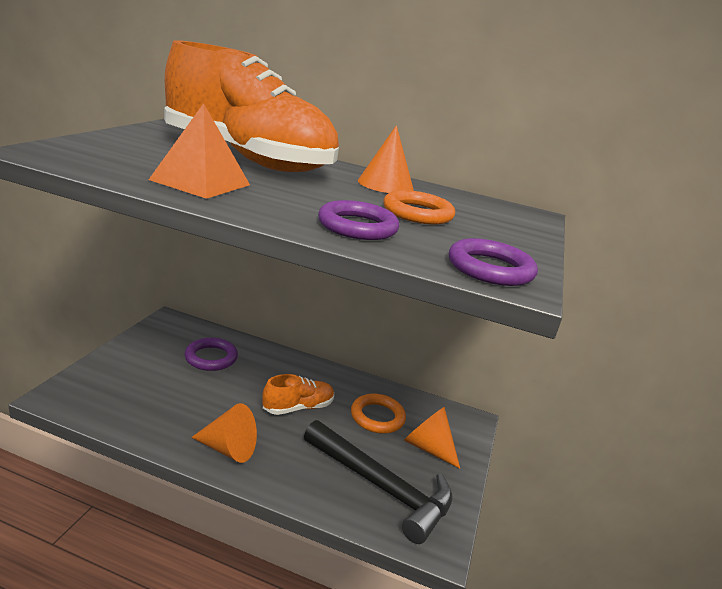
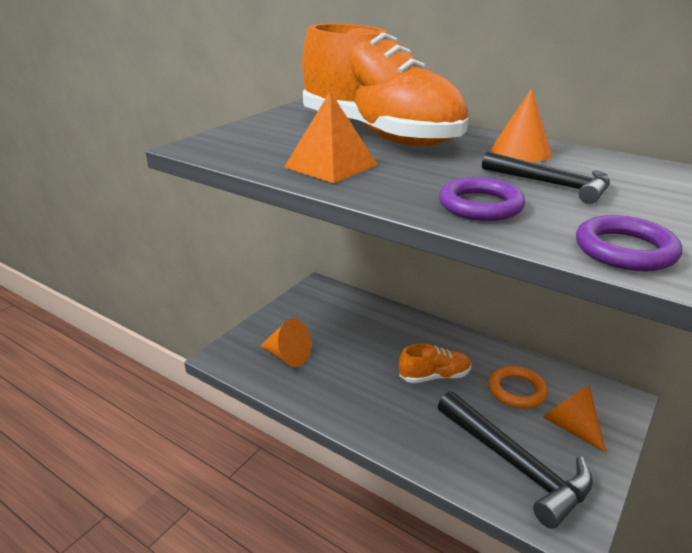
camera: 20 degrees right, 5 degrees up
(211, 358) = (354, 323): purple ring -> none
(228, 449) = (365, 414): orange cone -> orange cone (287, 356)
(417, 213) = (551, 184): orange ring -> black hammer

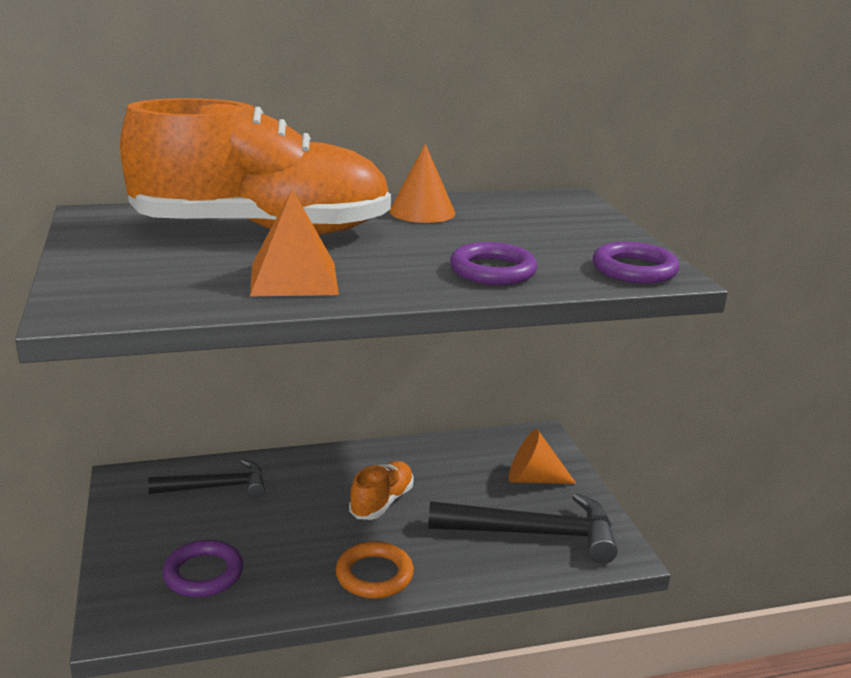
camera: 50 degrees left, 5 degrees down
(287, 356) = (203, 573): orange cone -> purple ring
(516, 390) = (462, 474): orange ring -> orange ring (374, 575)
(551, 184) = (502, 235): black hammer -> black hammer (216, 487)

